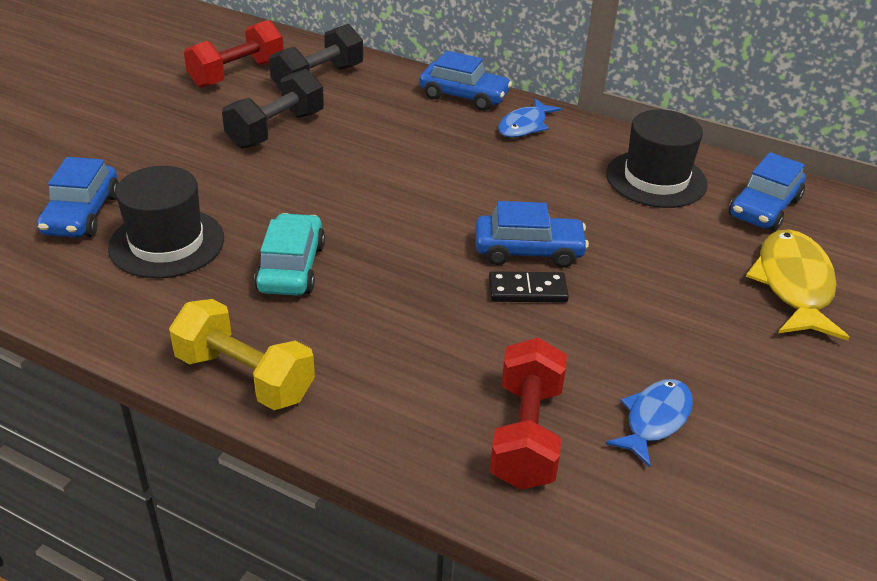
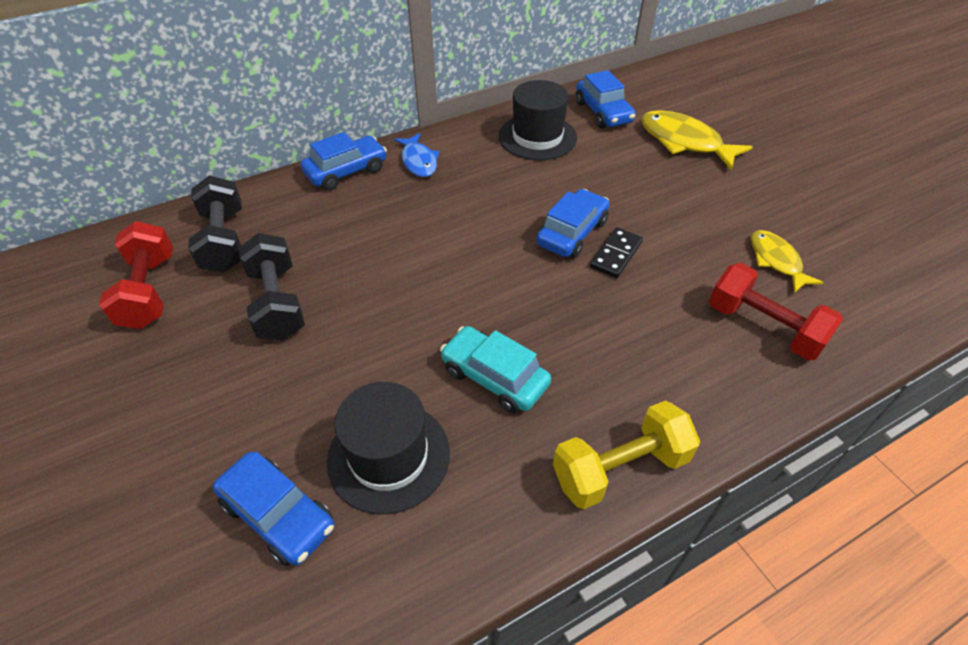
camera: 55 degrees left, 10 degrees up
(654, 420) = (776, 261): blue fish -> yellow fish

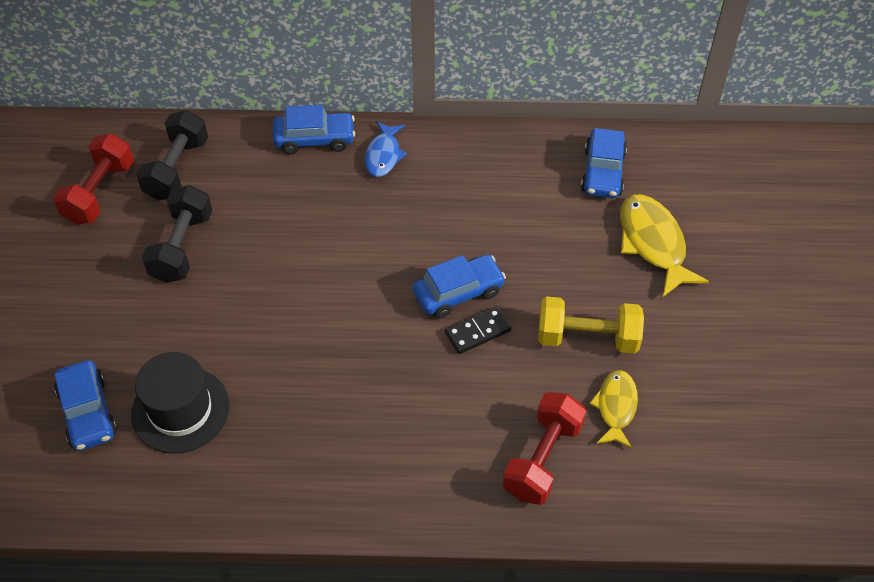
camera: 30 degrees right, 5 degrees up
(494, 377) = (294, 389): turquoise car -> none
(537, 137) = (513, 174): black hat -> none
(620, 468) = (328, 504): yellow dumbbell -> yellow dumbbell (587, 338)
(764, 327) = (542, 459): red dumbbell -> red dumbbell turned 45 degrees clockwise

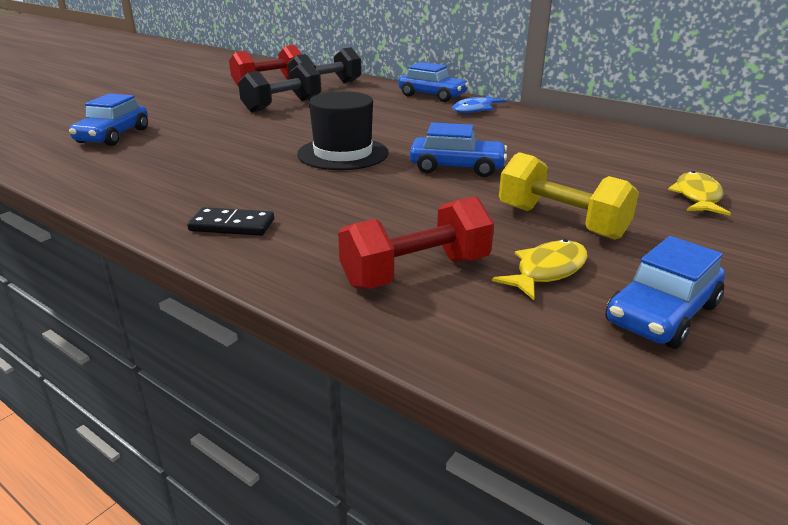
camera: 35 degrees right, 25 degrees down
(180, 410) = (166, 151): black hat -> black hat (343, 153)
(478, 332) = (448, 188): black domino -> black domino (232, 225)
(603, 172) = (672, 154): blue car -> blue car (662, 314)
(653, 243) = (697, 196): yellow fish -> yellow fish, size x0.63

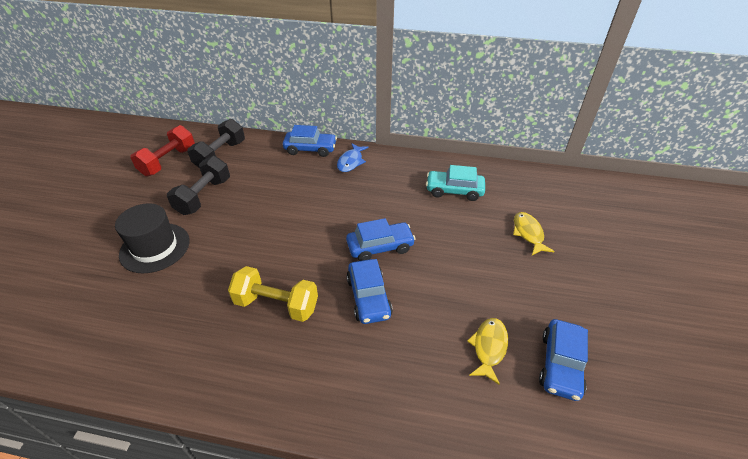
camera: 25 degrees left, 15 degrees up
(113, 136) = (89, 290): blue car -> blue car (368, 297)
(232, 225) = (274, 379): black domino -> none
(343, 153) = (294, 254): black hat -> black hat (155, 247)
(416, 272) = (421, 381): red dumbbell -> none
(561, 222) = (471, 291): yellow dumbbell -> yellow dumbbell (276, 304)
(602, 148) = (454, 191): none -> turquoise car

